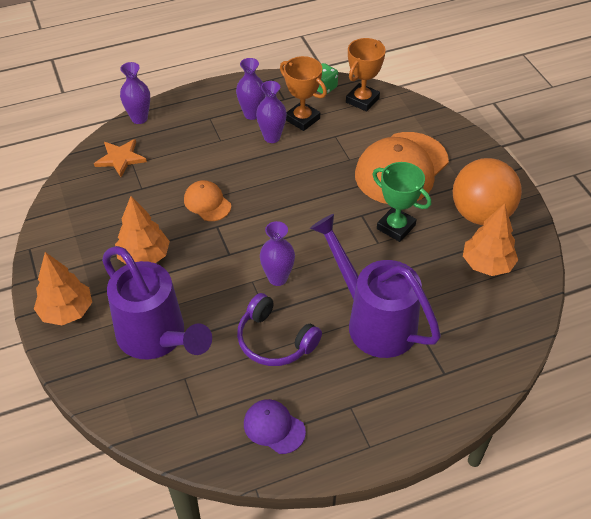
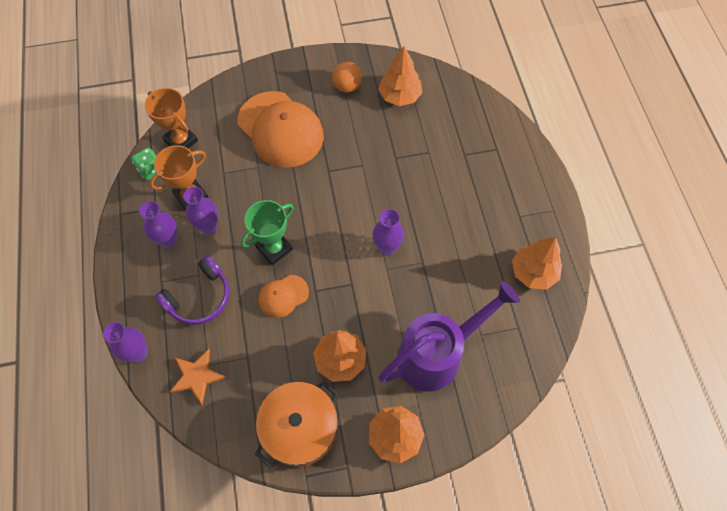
camera: 80 degrees left, 15 degrees up
(74, 237) = (300, 428): none -> orange pot
(274, 340) = (452, 260): purple headphones -> purple headphones (199, 297)
(274, 427) = (533, 272): purple cap -> orange tree
(373, 320) = (442, 184): purple watering can -> none
(396, 227) = (348, 148): green trophy -> green trophy (274, 248)
(481, 214) = (347, 86): orange ball -> orange ball, size x0.54

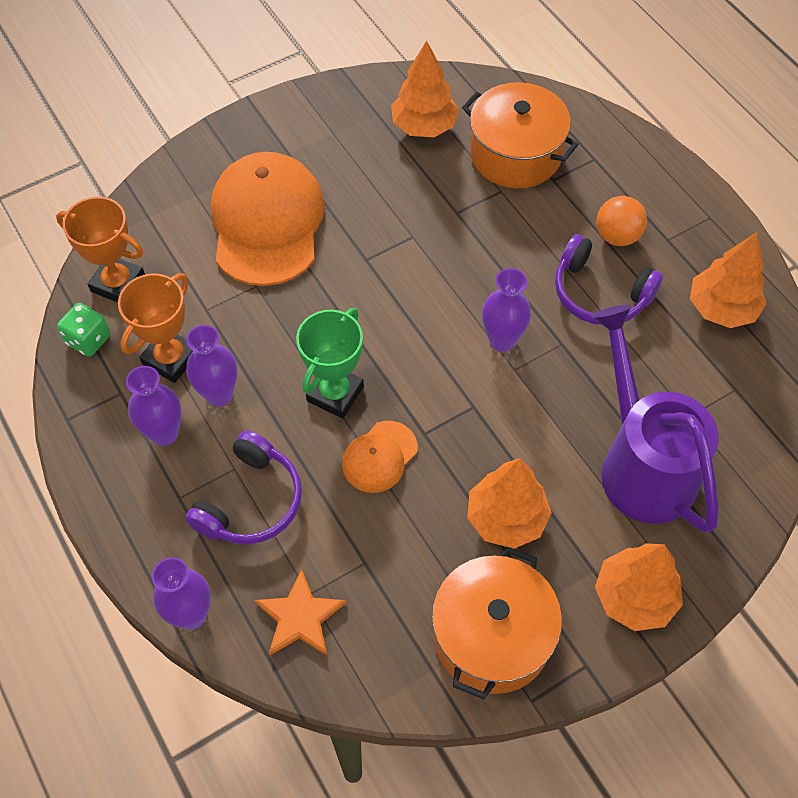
camera: 20 degrees left, 5 degrees down
(280, 129) = (267, 222): orange cap -> orange cap turned 120 degrees counterclockwise
(347, 86) = (340, 134): orange ball -> orange ball (617, 236)
(437, 354) = (641, 463): purple watering can -> purple watering can turned 60 degrees counterclockwise
(448, 131) = (515, 154): none -> orange pot
(460, 237) = (599, 294): none -> purple headphones

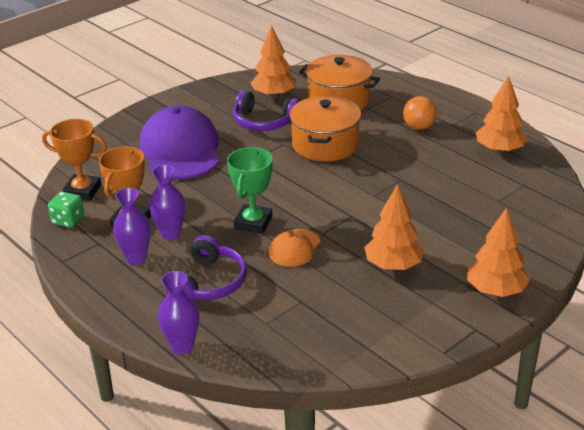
camera: 10 degrees left, 25 degrees down
(267, 222) = (180, 150): orange cap -> purple cap
(300, 617) = (263, 335): orange star -> none
(492, 636) = (404, 324): orange pot -> orange pot (325, 144)
(502, 340) = (360, 183): purple vase -> none
(599, 294) = (417, 154): purple headphones -> purple headphones (264, 122)
(641, 463) = (475, 226): purple watering can -> none

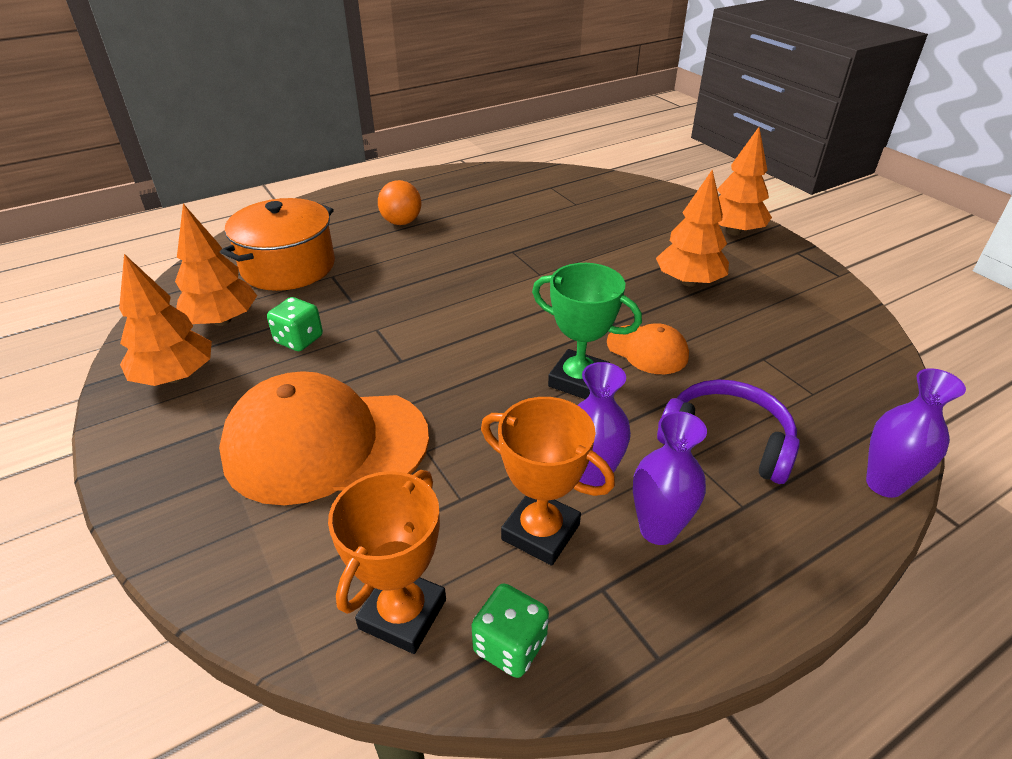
camera: 80 degrees left, 5 degrees up
(180, 150) = (325, 444): purple cap -> orange cap
(264, 122) = (299, 340): purple headphones -> green dice
(325, 144) = (401, 293): orange pot -> none
(499, 150) = (479, 187): orange tree -> orange tree (175, 377)

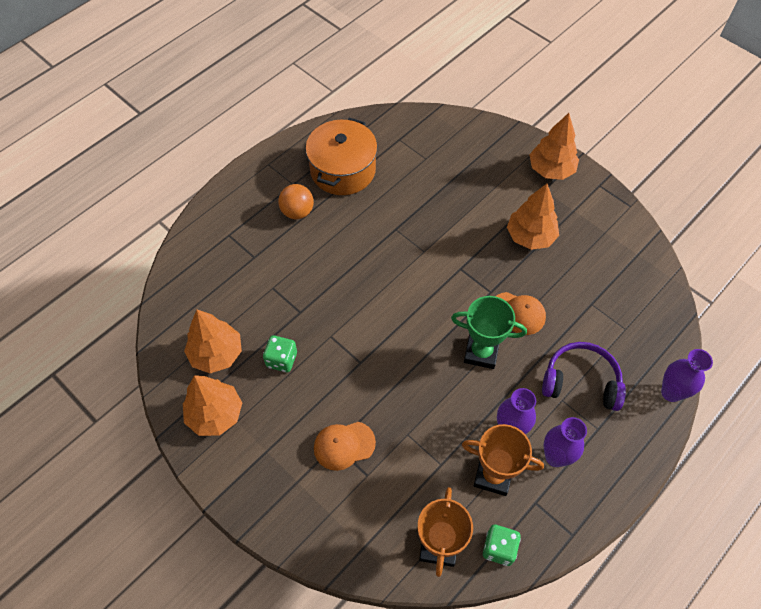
camera: 15 degrees left, 20 degrees up
(288, 266) = (234, 285): orange pot -> orange pot (343, 170)
(325, 444) = (344, 445): orange cap -> orange cap, size x0.48

